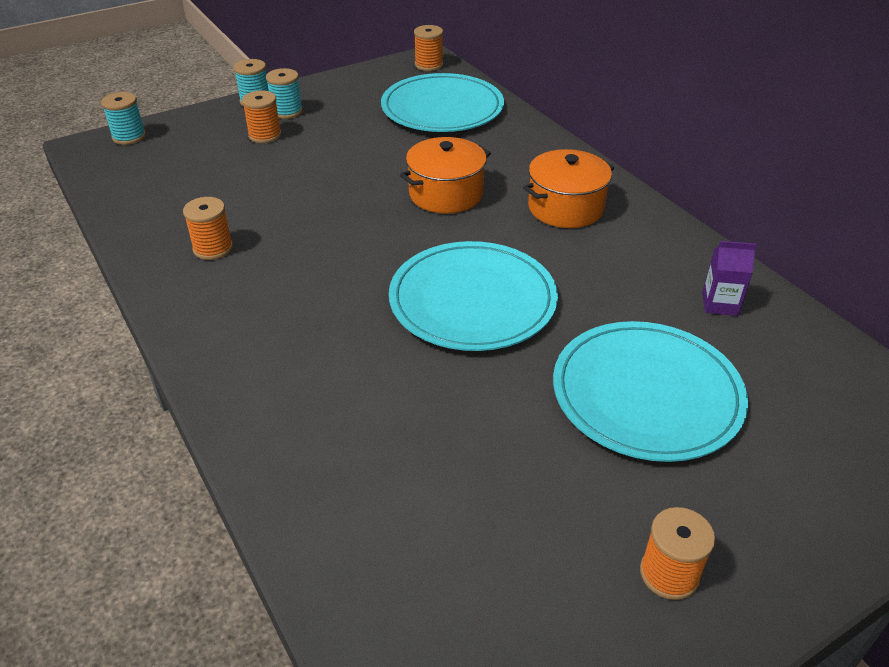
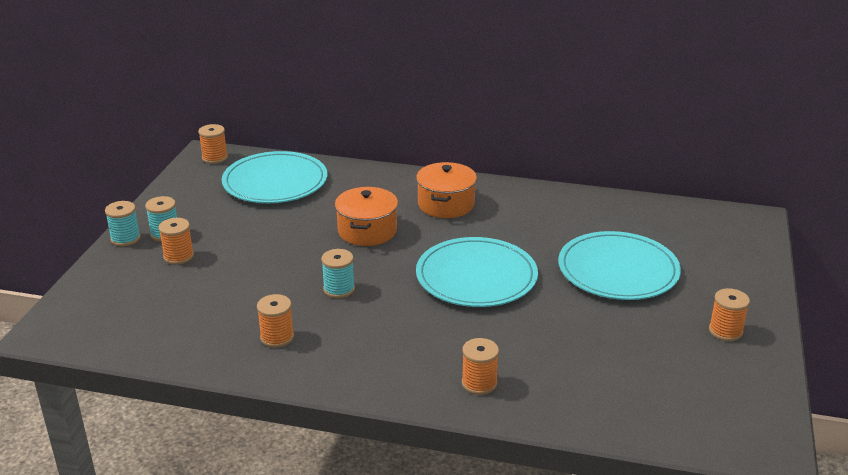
camera: 45 degrees left, 10 degrees down
(129, 137) = (66, 310): turquoise spool -> turquoise spool (339, 289)
(289, 415) = (479, 383): none -> orange spool
(720, 304) = (588, 213): purple carton -> none

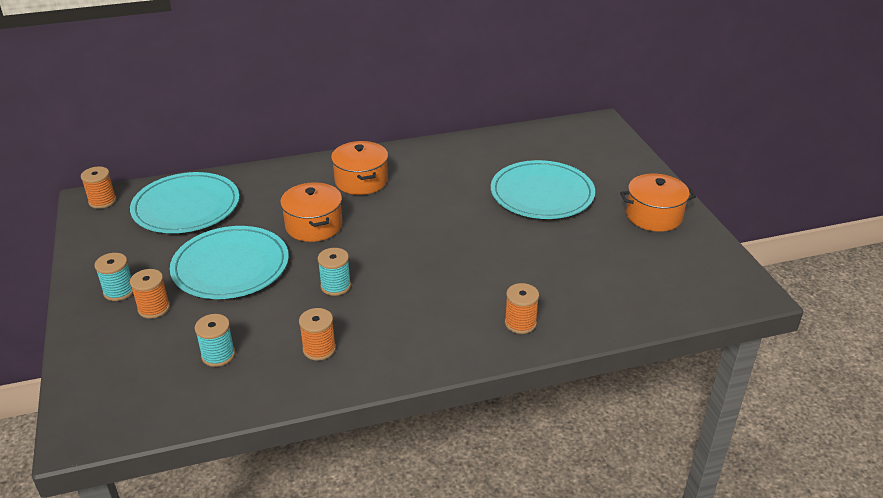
camera: 30 degrees left, 5 degrees up
(125, 239) = (80, 309): turquoise spool -> turquoise spool (218, 355)
(476, 276) = (440, 235): turquoise plate -> turquoise plate (230, 266)
(725, 331) = (654, 216): orange spool -> orange pot

